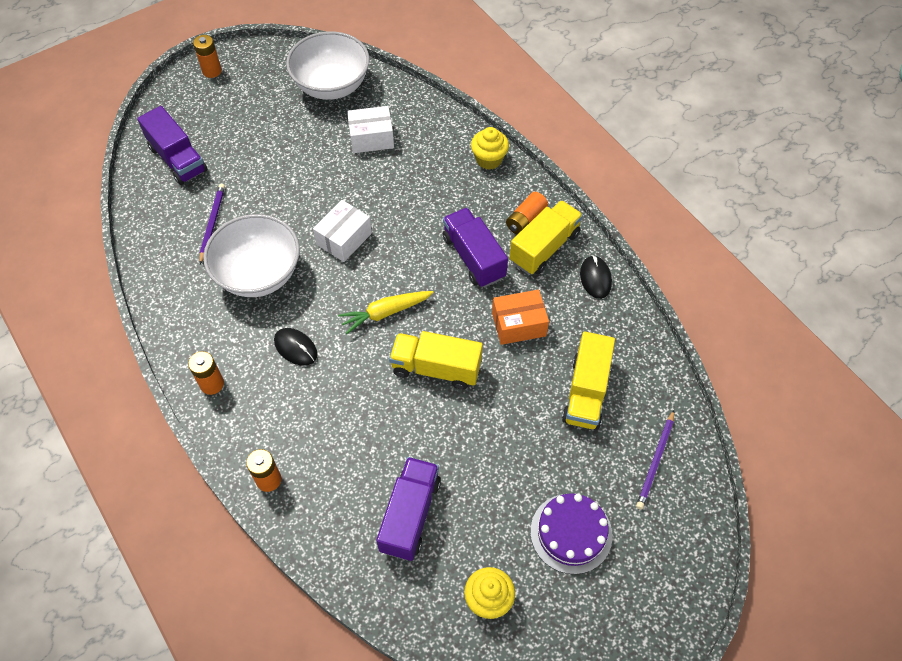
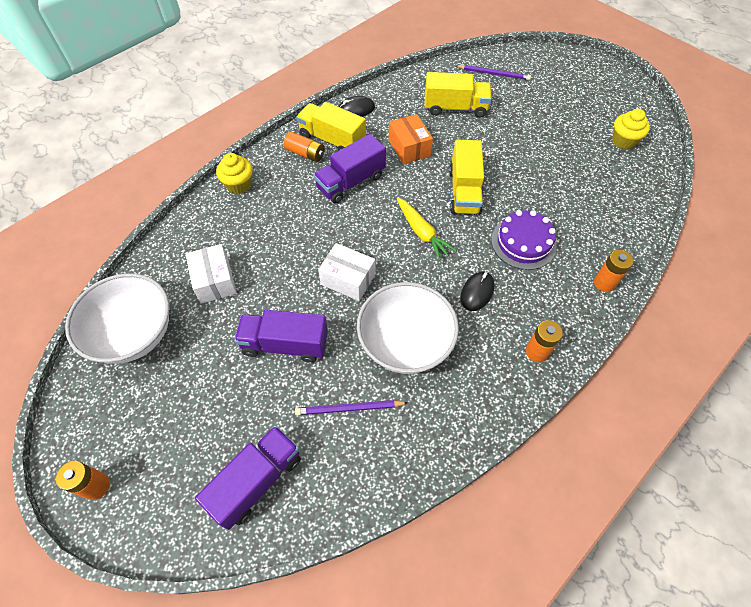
camera: 100 degrees left, 0 degrees up
(410, 515) = (588, 189): purple truck -> purple truck (285, 344)
(571, 533) = (560, 107): purple cake -> purple cake (523, 243)

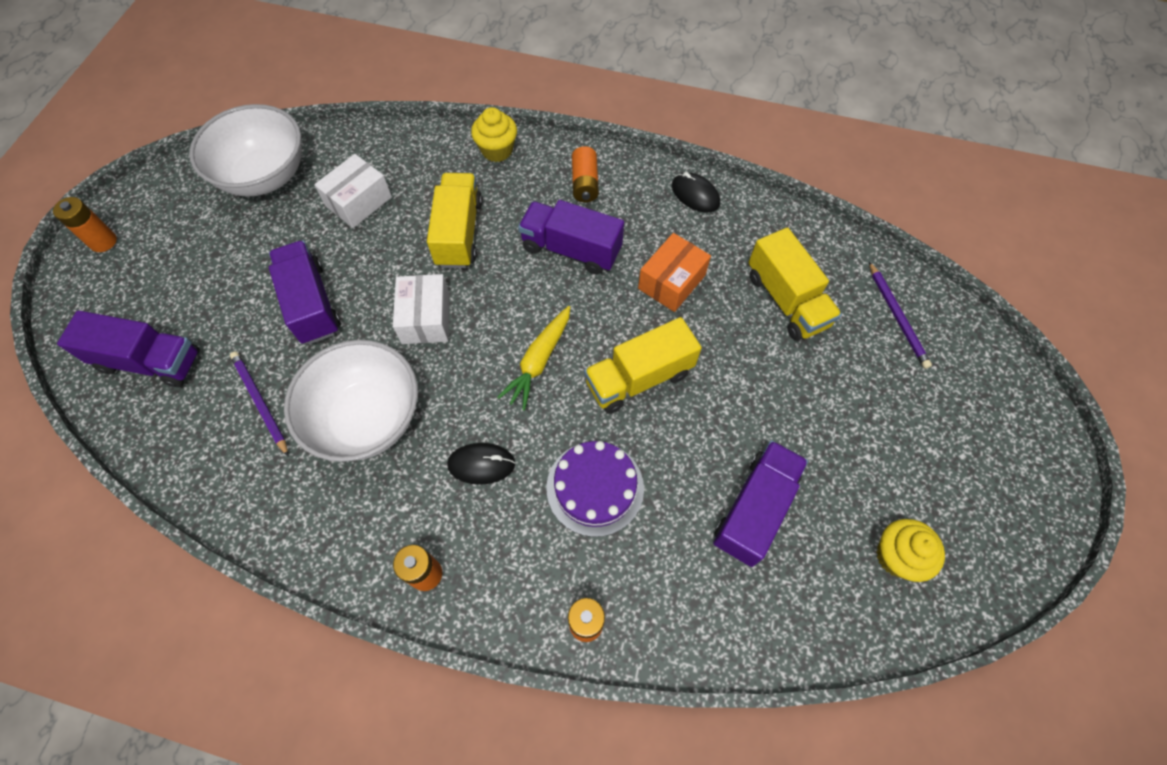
camera: 60 degrees right, 5 degrees up
(332, 140) = (625, 197): yellow truck -> yellow truck (459, 233)
(572, 181) = (754, 509): none -> purple truck

